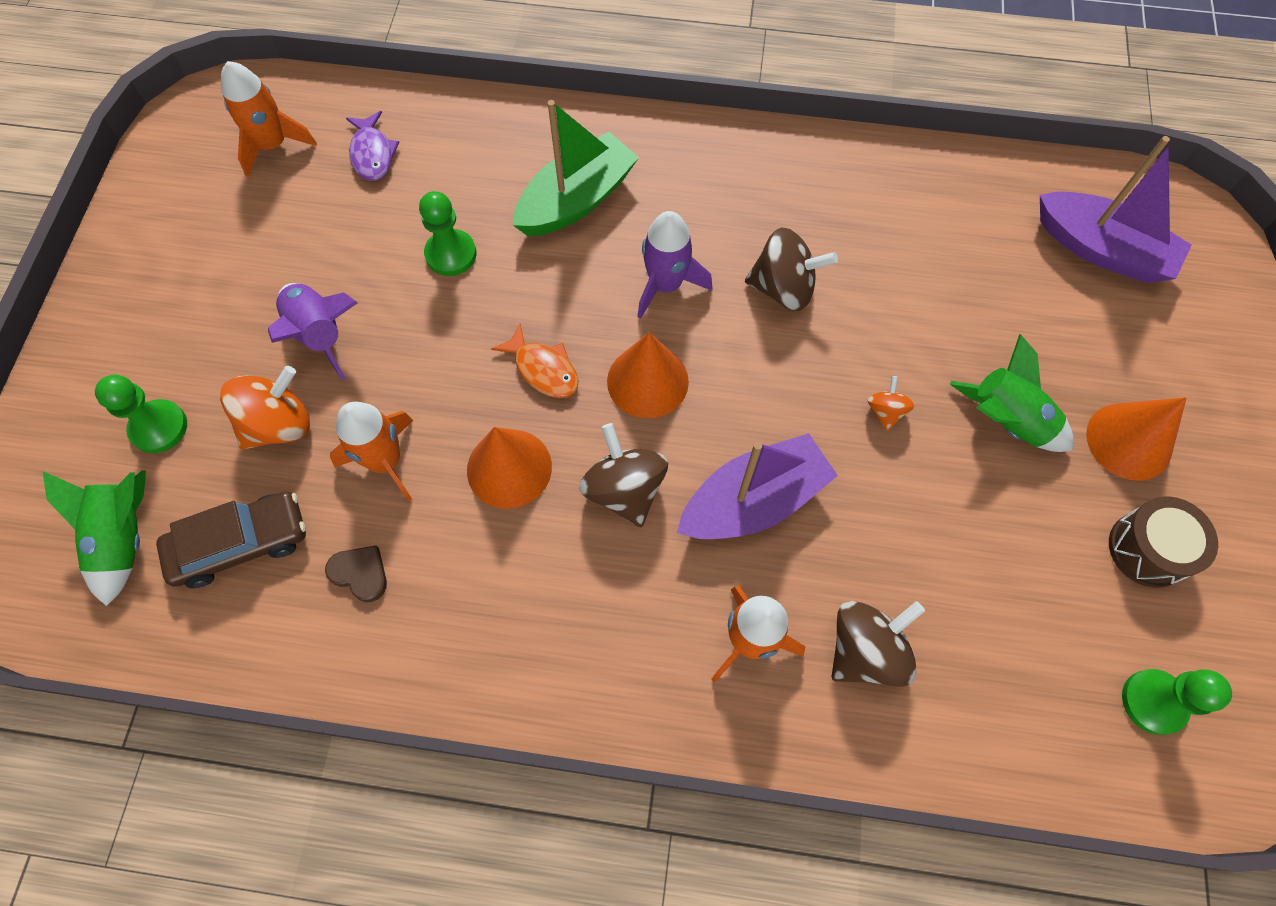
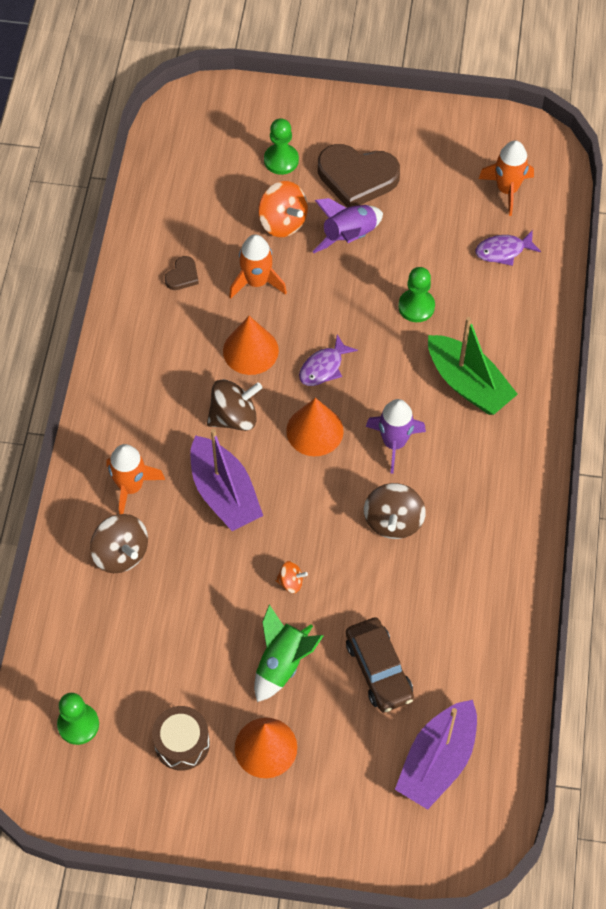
camera: 90 degrees right, 5 degrees down
(125, 538) = (209, 156): green rocket -> none
(215, 323) = (357, 178): none -> brown heart
(241, 544) = (203, 213): brown car -> brown car (378, 669)
(543, 369) = (323, 367): orange fish -> purple fish

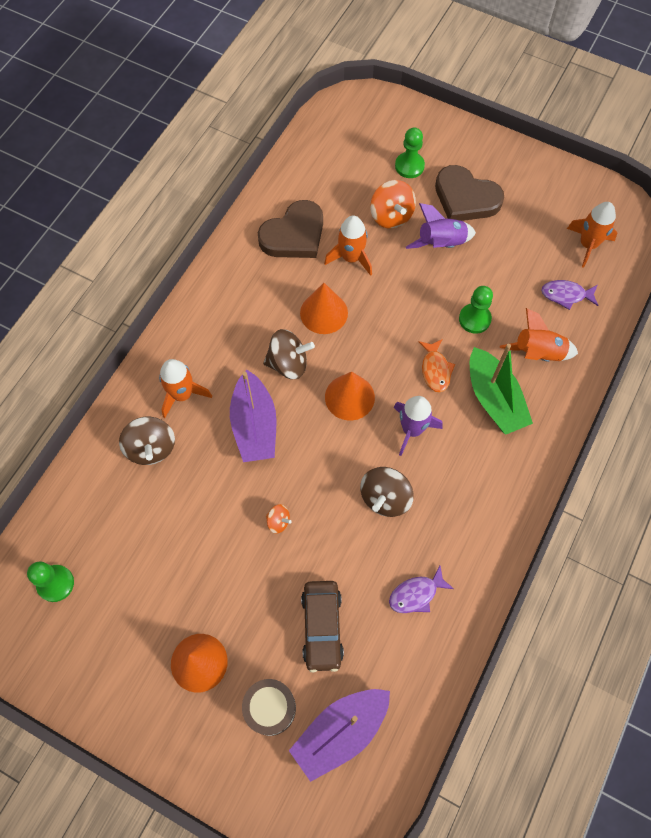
camera: 20 degrees right, 5 degrees up
(182, 276) = (294, 235): brown heart -> brown heart, size x2.19
(182, 743) = (131, 632): brown drum -> brown drum (270, 708)
(282, 663) = (243, 591): green rocket -> none
(323, 367) = (378, 346): purple fish -> purple fish (416, 594)
(395, 373) = (435, 370): none -> orange fish
(496, 322) = (538, 353): none -> orange rocket

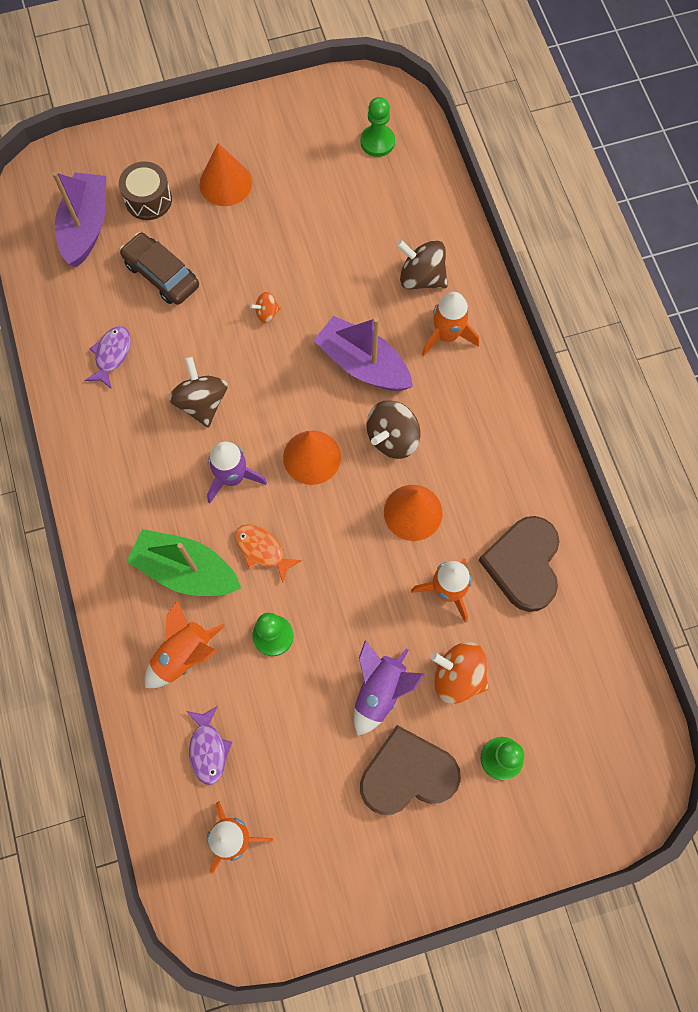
camera: 135 degrees right, 5 degrees up
(566, 295) = (208, 749): purple fish -> purple fish turned 120 degrees clockwise

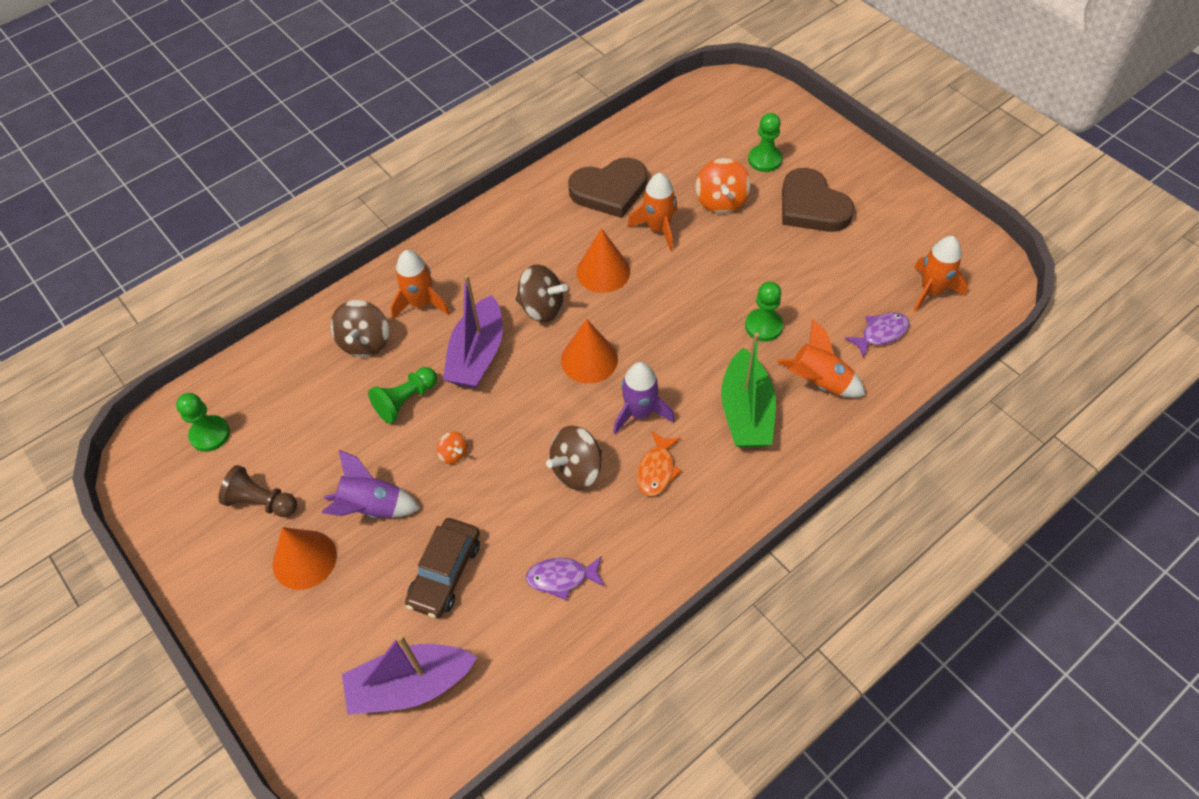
camera: 110 degrees left, 15 degrees down
(148, 199) = (351, 632): brown drum -> none
(262, 550) = (695, 362): orange fish -> orange fish (657, 470)
(293, 165) = (261, 502): none -> brown pawn
(340, 292) = (405, 401): none -> green pawn
(380, 691) = (762, 242): purple rocket -> purple rocket (372, 507)

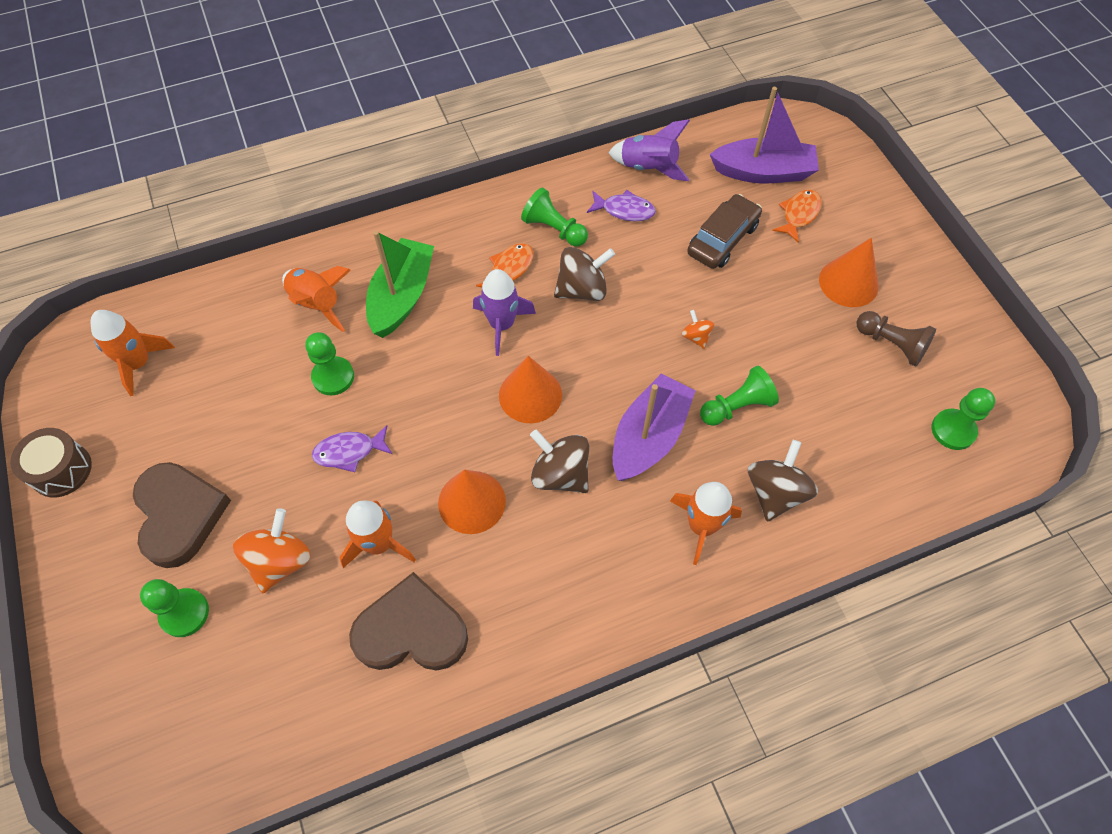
camera: 165 degrees left, 5 degrees up
(362, 633) = (799, 215): none -> orange fish
(372, 507) = (782, 309): purple rocket -> purple rocket (648, 167)
(630, 530) = (554, 229): none -> green pawn
(881, 333) = (224, 333): purple fish -> purple fish (349, 451)
(920, 208) = (61, 470): none -> brown drum

